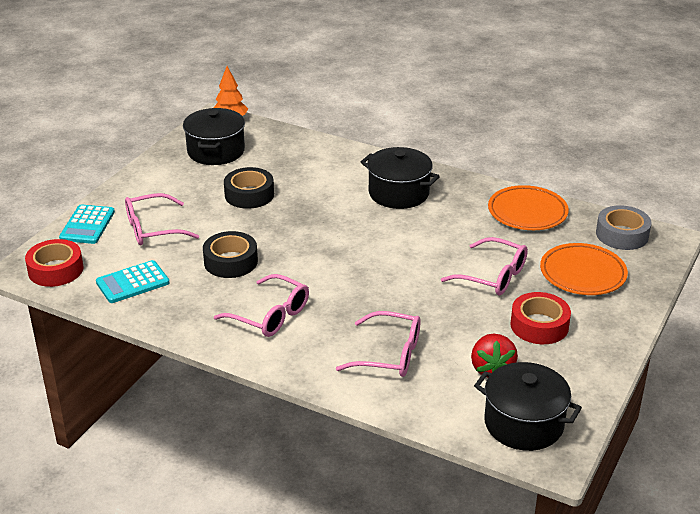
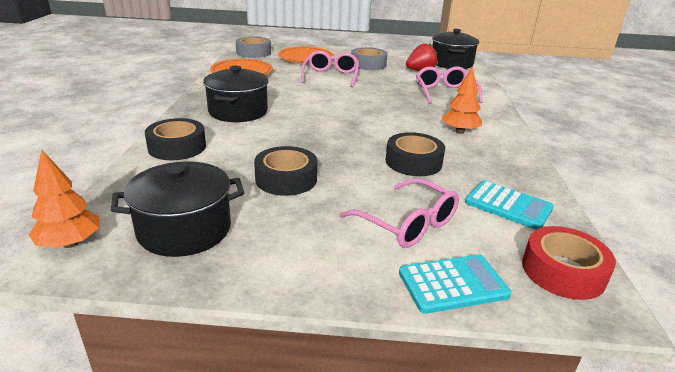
camera: 115 degrees left, 5 degrees down
(270, 315) = (460, 131): pink glasses -> orange tree
(335, 157) = (177, 147): none -> black tape
(539, 325) = (368, 64): red tape -> grey tape

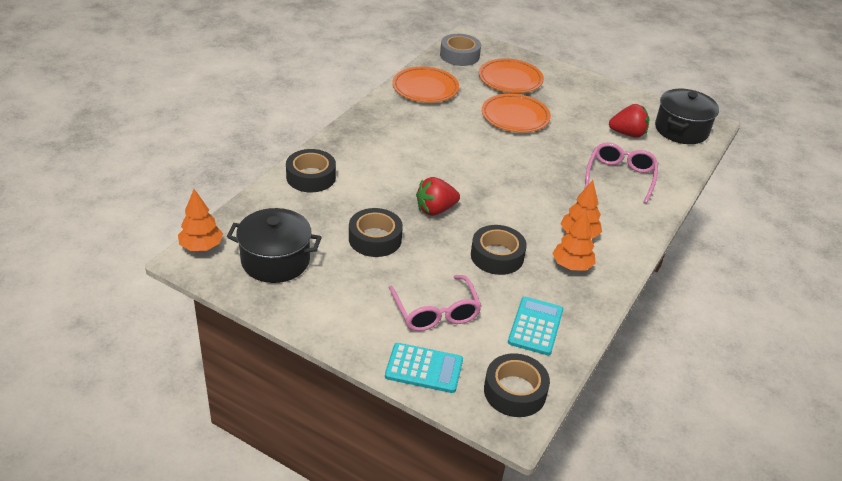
camera: 25 degrees right, 10 degrees up
(238, 111) = (386, 147): black pot -> none
(324, 143) = (435, 210): none -> red strawberry
(330, 76) = (515, 117): pink glasses -> orange plate
(368, 64) = (575, 107): grey tape -> none
(480, 152) = (572, 266): none -> orange tree
(508, 205) = (535, 326): turquoise calculator -> turquoise calculator turned 135 degrees counterclockwise
(563, 271) = (515, 391): red tape -> black tape

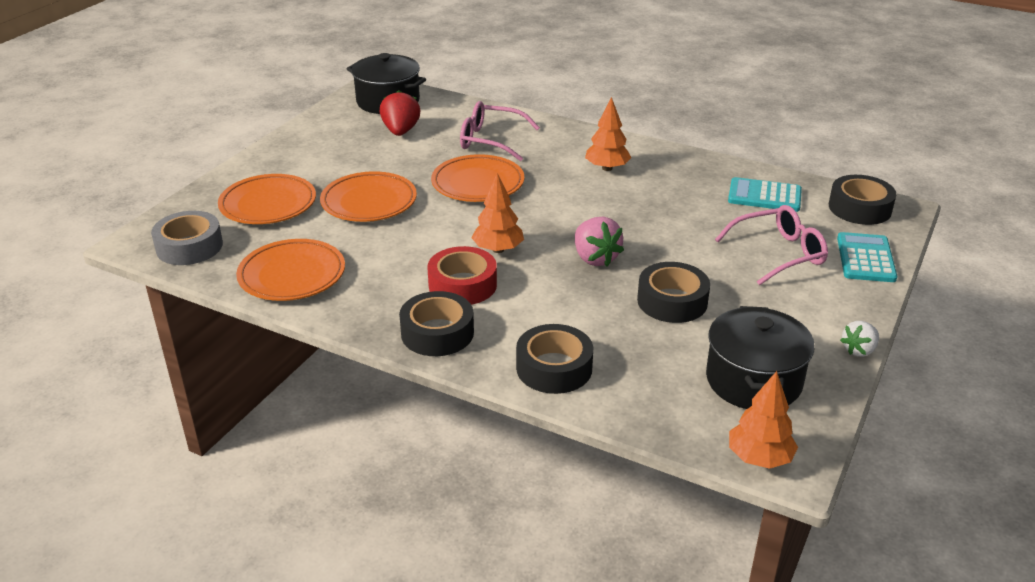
camera: 90 degrees left, 5 degrees down
(295, 325) = (859, 350): none -> white strawberry
(407, 149) = (462, 285): none -> red tape
(435, 210) = (595, 258): red strawberry -> pink strawberry
(497, 256) = (665, 216): black tape -> black tape (437, 333)
(545, 165) = (478, 183): none -> orange plate
(572, 266) = (661, 174): orange tree -> orange tree (498, 249)

